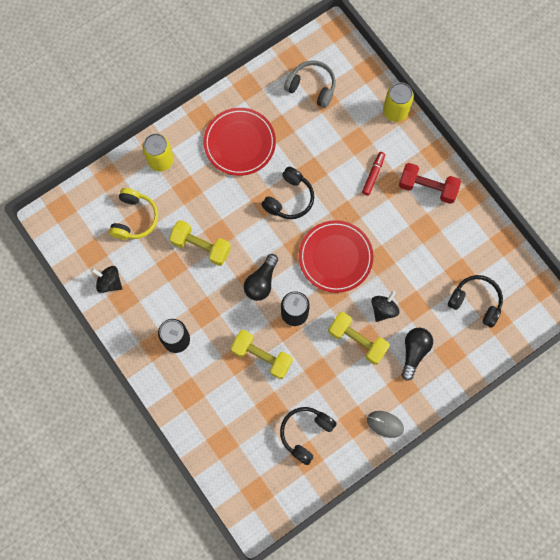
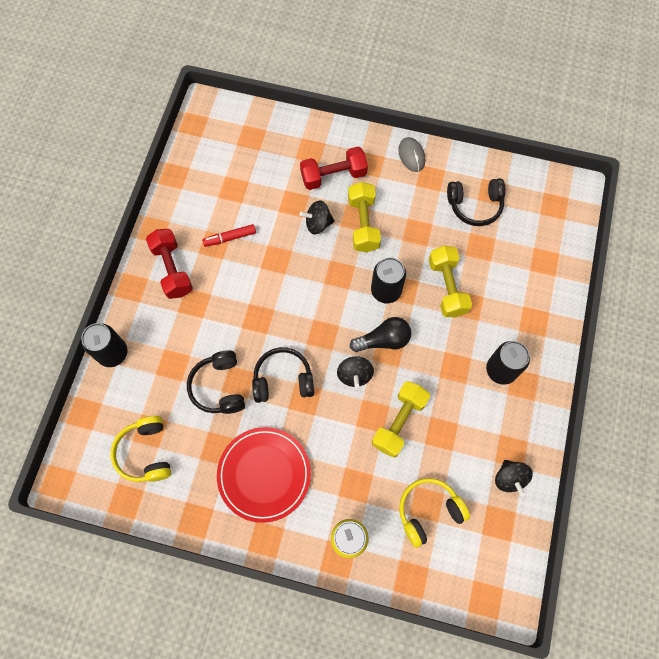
camera: 130 degrees left, 5 degrees down
(201, 246) = (399, 422): yellow dumbbell -> yellow dumbbell turned 45 degrees clockwise
(254, 244) = (354, 375): none -> black spinning top
(312, 87) = (145, 453): grey headphones -> yellow headphones
(335, 257) = (305, 296): red plate -> none
(373, 175) = (197, 324): red marker -> red marker (230, 238)
(395, 111) = (112, 353): yellow can -> black can
(414, 352) = (333, 176): black light bulb -> red dumbbell
(475, 302) = (249, 161): black headphones -> black headphones (219, 387)

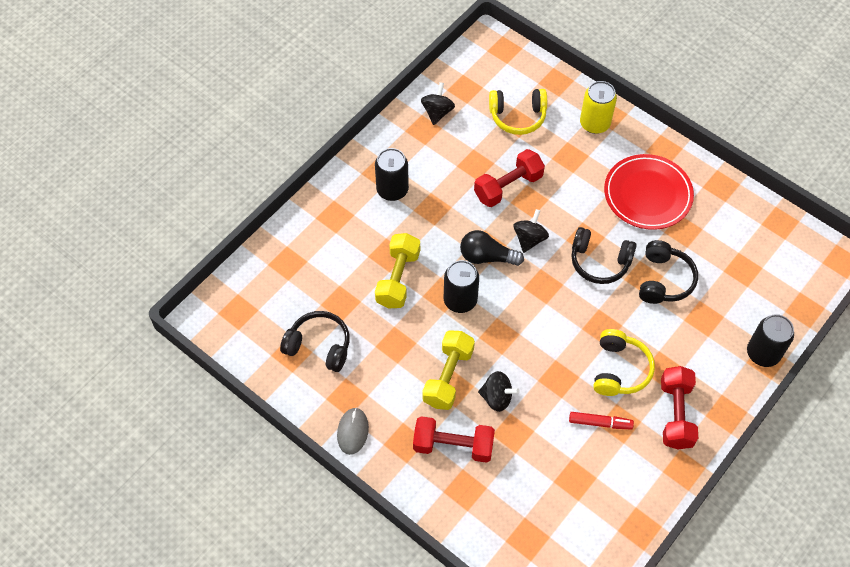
camera: 155 degrees left, 10 degrees down
(145, 453) = (752, 252): yellow headphones -> yellow headphones (619, 369)
(399, 422) = (508, 187): yellow dumbbell -> red dumbbell

